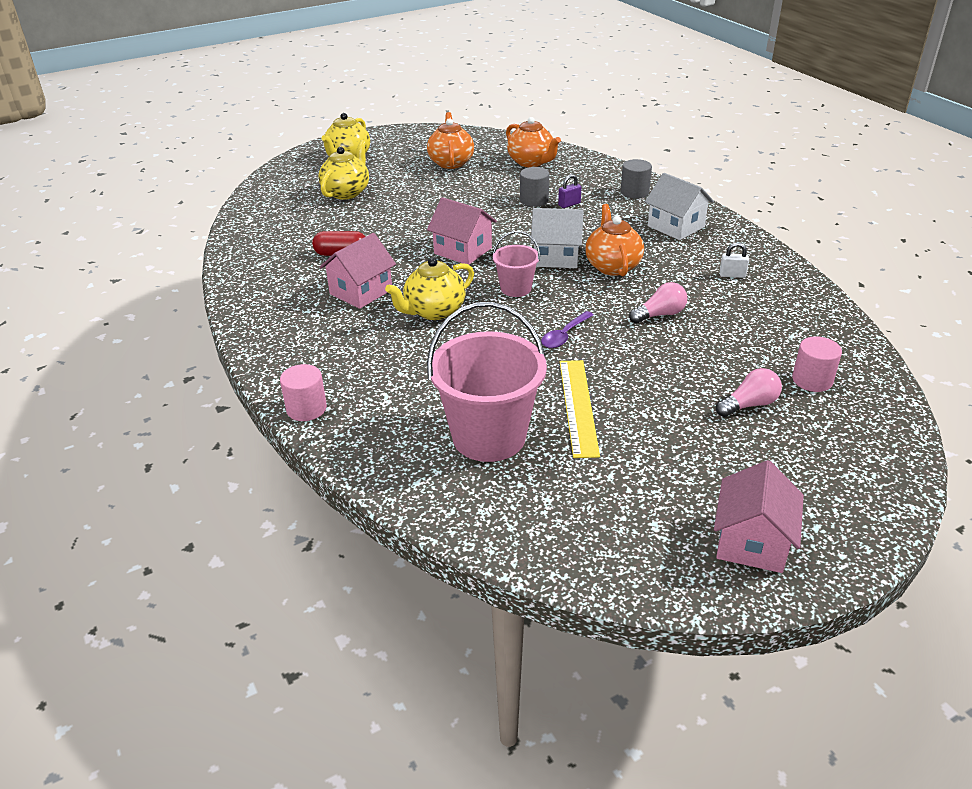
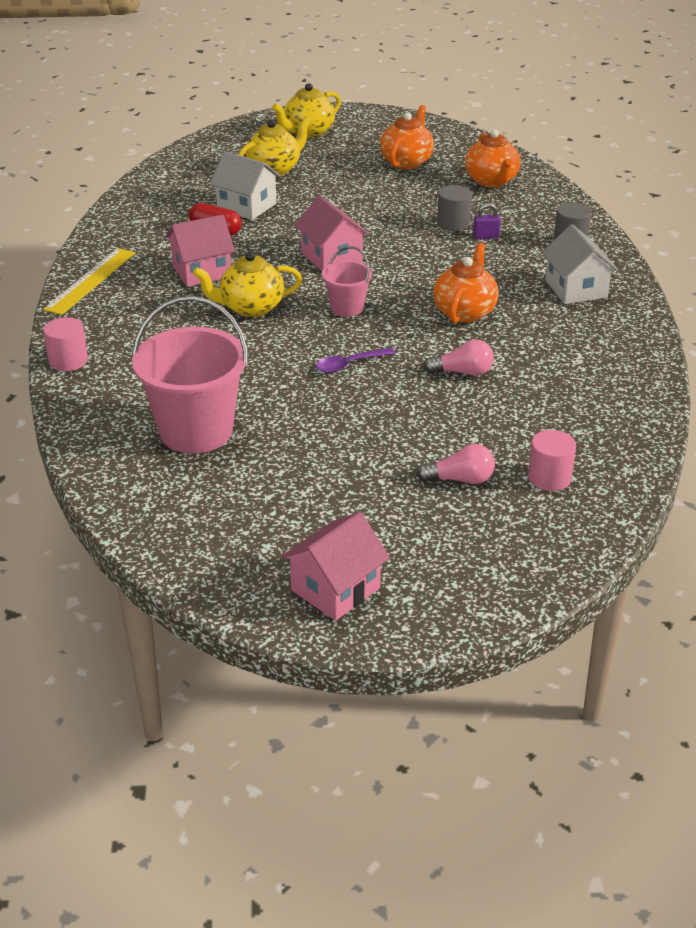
camera: 25 degrees right, 0 degrees up
(556, 257) = (417, 287): white house -> white house (246, 206)
(578, 406) = (298, 431): yellow ruler -> yellow ruler (90, 281)
(732, 275) = (582, 355): white padlock -> none

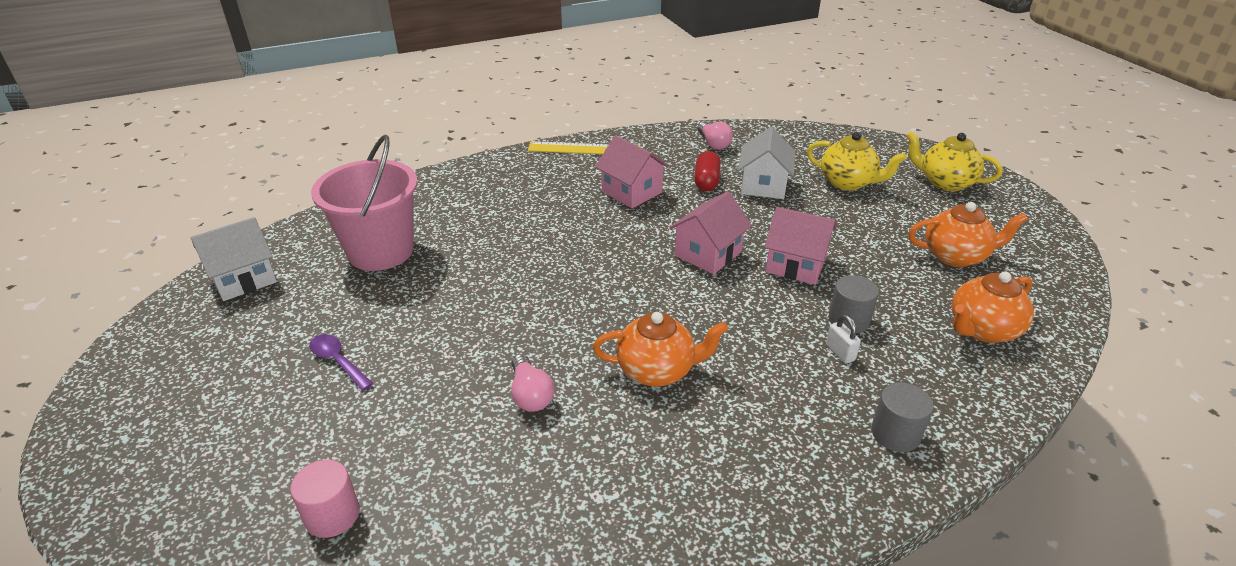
camera: 70 degrees right, 0 degrees up
(68, 361) = (464, 170): pink cylinder -> none
(250, 308) = (586, 231): yellow teapot -> none
(335, 589) = (147, 385): pink house -> pink house (796, 265)
(347, 308) = (618, 285): pink bucket -> none
(349, 365) = (513, 310): purple spoon -> purple spoon (338, 361)
(460, 479) = (323, 435): pink light bulb -> pink light bulb (713, 144)
(486, 237) = (840, 352): purple padlock -> white padlock
(576, 289) = (774, 462): white house -> white house (244, 279)

